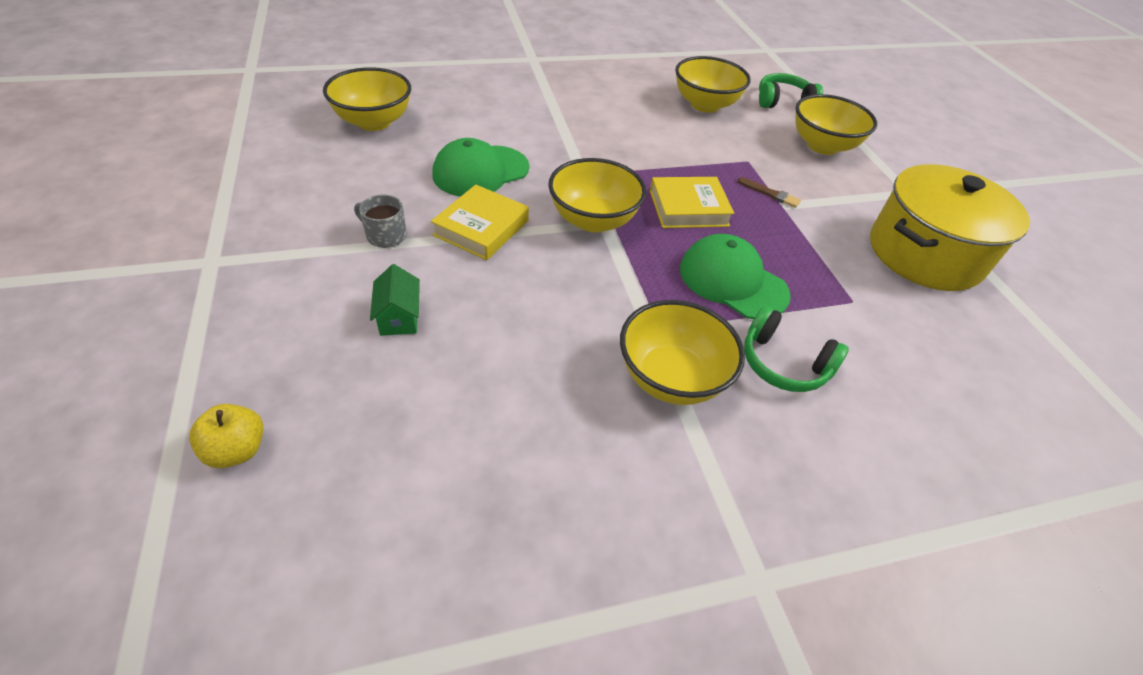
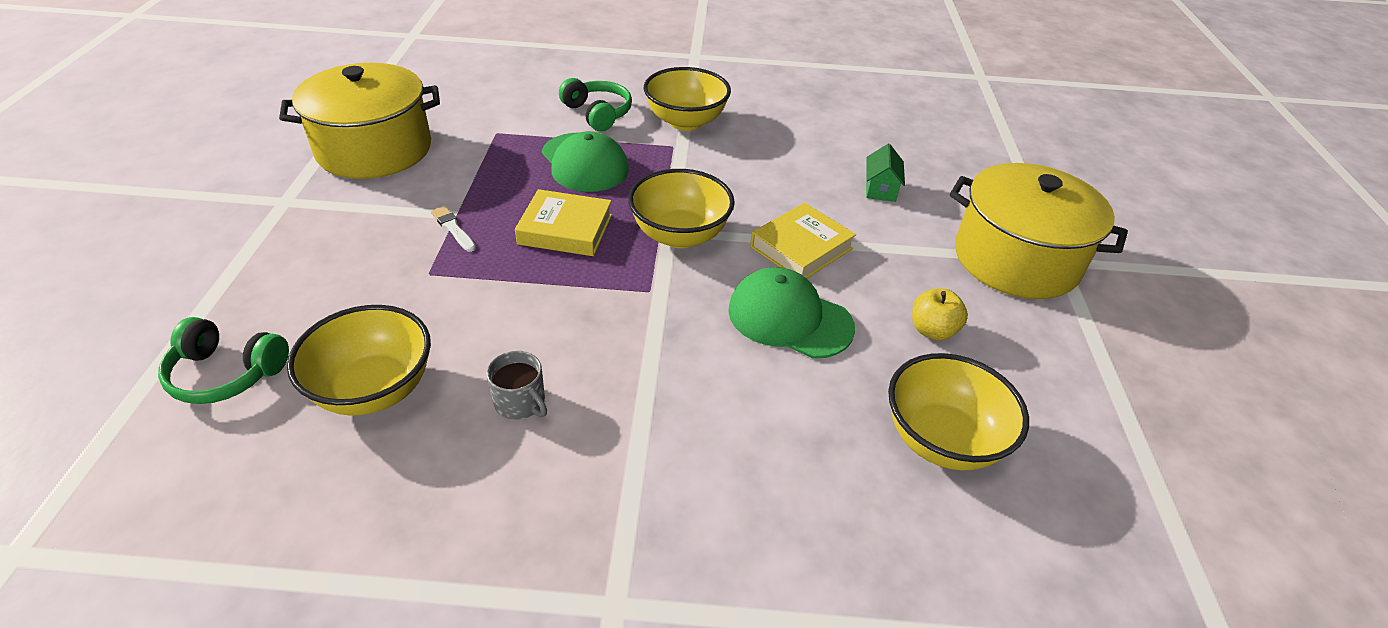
camera: 160 degrees left, 5 degrees down
(237, 450) = (973, 142): yellow apple -> yellow apple (932, 330)
(262, 254) = (1016, 259): none -> yellow pot
(385, 236) = (900, 257): grey mug -> grey mug (521, 402)
(480, 171) = (789, 318): green cap -> green cap turned 135 degrees counterclockwise
(770, 194) = (453, 228): brown brush -> white brush
(822, 146) = (292, 278): yellow bowl -> none

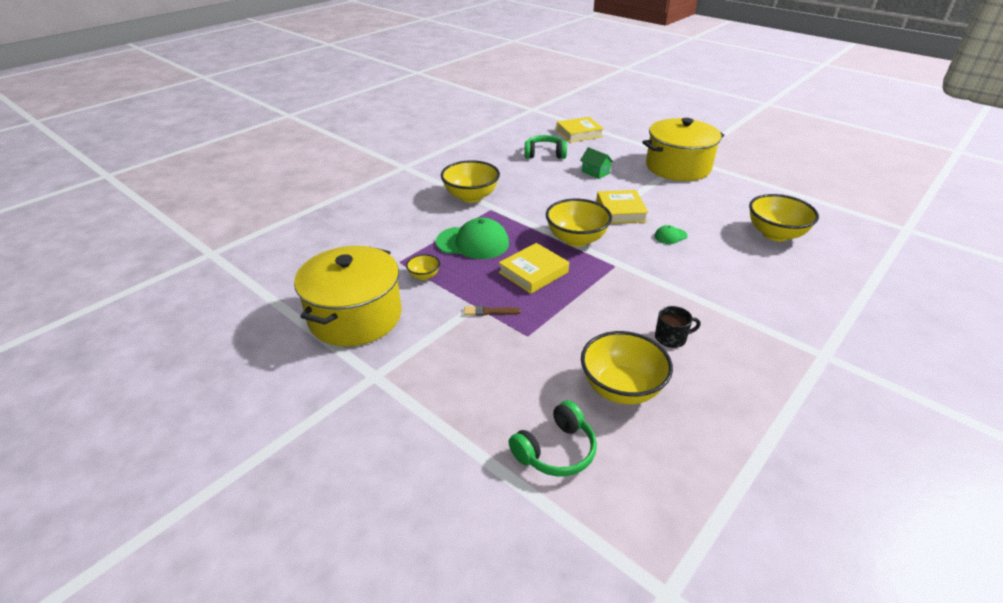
camera: 50 degrees left, 5 degrees down
(453, 228) = (489, 312): white brush -> brown brush
(484, 158) = (424, 276): none -> yellow bowl
(521, 402) = (671, 338): grey mug -> black mug
(598, 113) = (425, 220): green headphones -> green headphones (544, 154)
(789, 318) = (670, 236): green cap -> green cap, size x0.47
(932, 330) = (708, 206): yellow apple -> none
(974, 136) = (579, 133): none -> yellow book

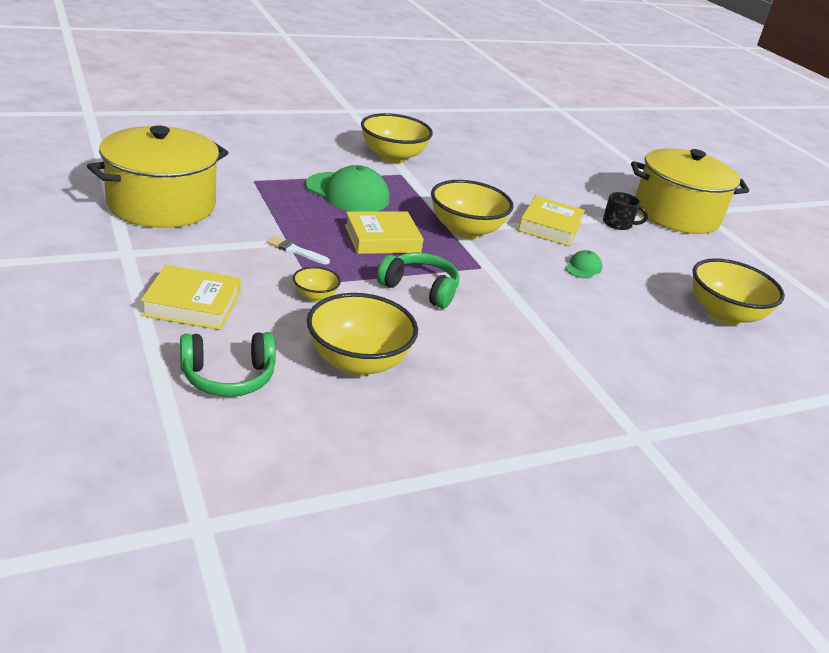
camera: 20 degrees right, 5 degrees down
(424, 276) = (265, 200): yellow bowl -> yellow bowl (315, 296)
(489, 312) = (296, 251): brown brush -> white brush
(544, 154) = (522, 150): green headphones -> green headphones (420, 289)
(579, 133) = (588, 146): yellow book -> yellow book (192, 304)
(595, 172) = (563, 185): green house -> none
(670, 236) = (583, 268): green cap -> green cap turned 120 degrees clockwise
(671, 338) = (468, 347): black mug -> black mug (618, 224)

